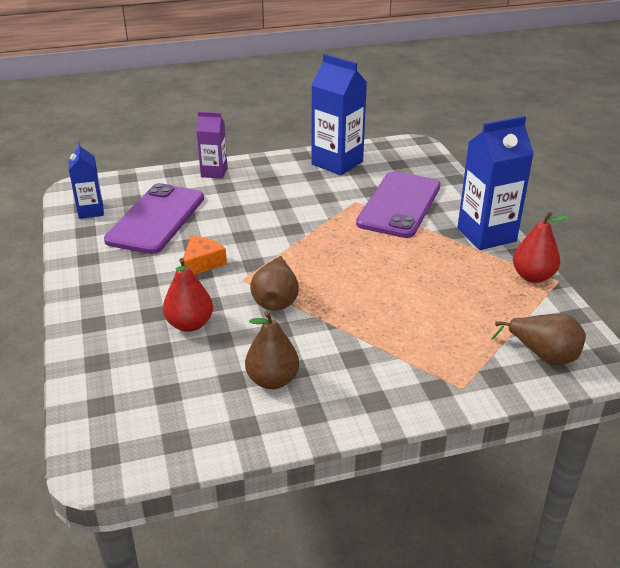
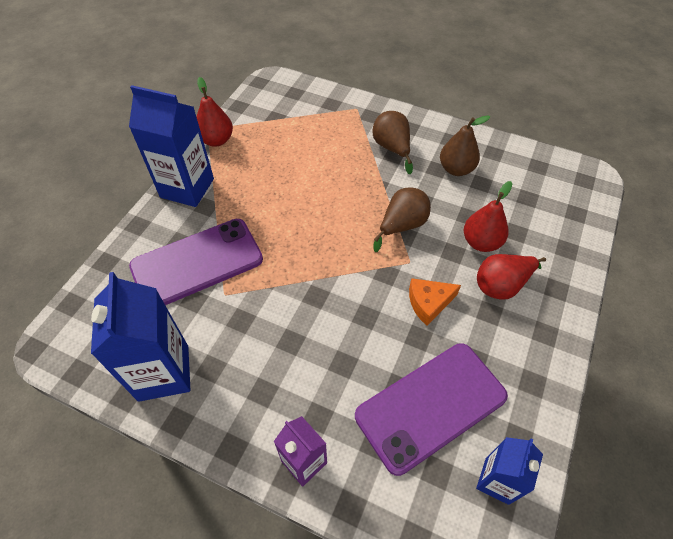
camera: 140 degrees left, 20 degrees up
(148, 302) = (501, 285): none -> red pear
(543, 355) = (291, 99): brown pear -> brown pear (392, 148)

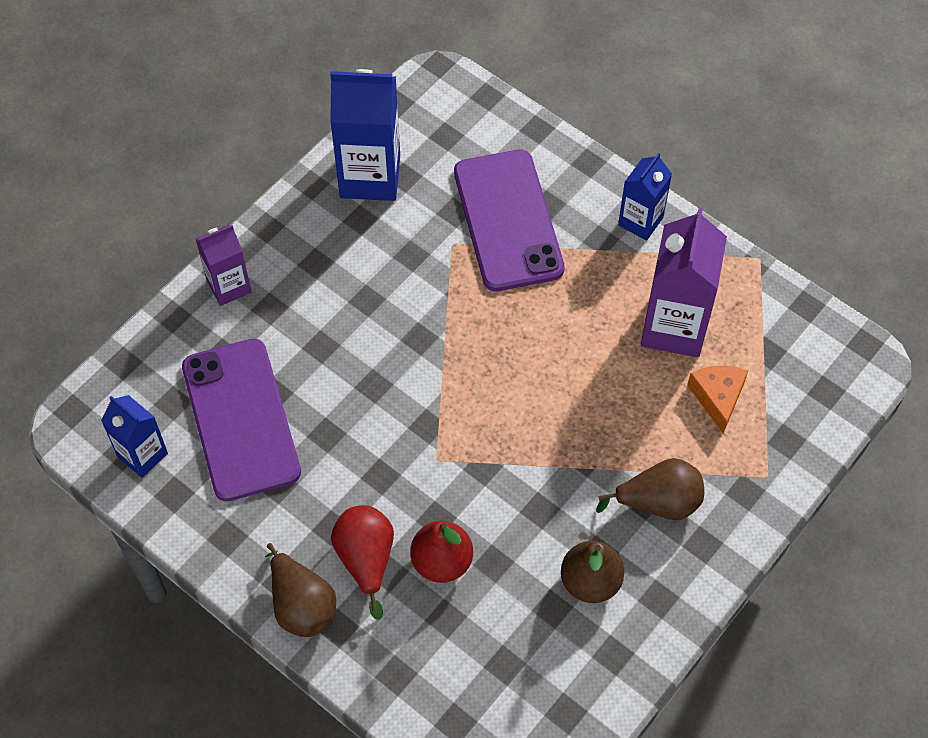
camera: 105 degrees right, 5 degrees up
(187, 188) = (640, 221): blue carton -> blue carton, size x0.59
(216, 140) = (731, 267): red pear -> none
(268, 159) = (674, 327): none -> purple carton
(402, 226) = (500, 468): brown pear -> brown pear (301, 605)
(428, 303) = (368, 461): orange cheese -> orange cheese (717, 397)

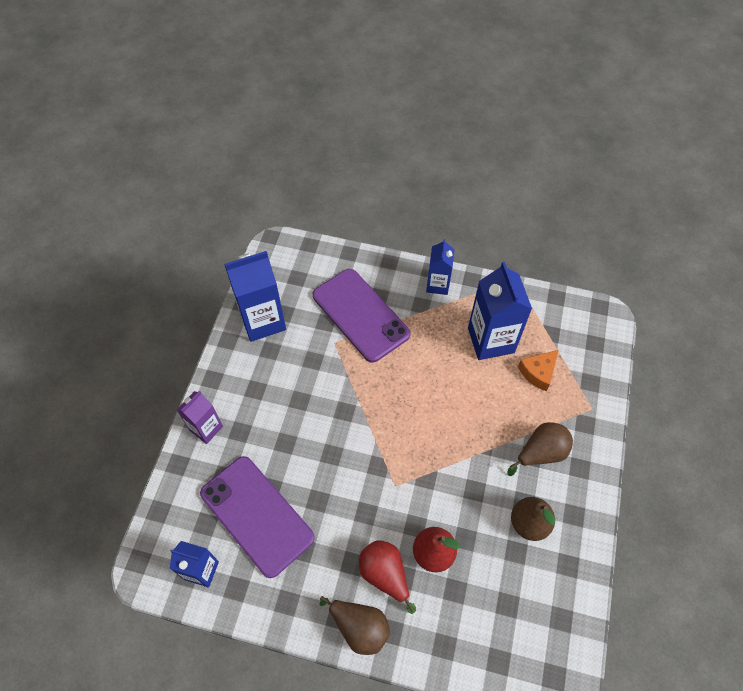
camera: 25 degrees left, 0 degrees up
(674, 327) = (491, 340): purple carton -> blue carton
(717, 397) = (538, 372): orange cheese -> orange cheese turned 105 degrees counterclockwise

